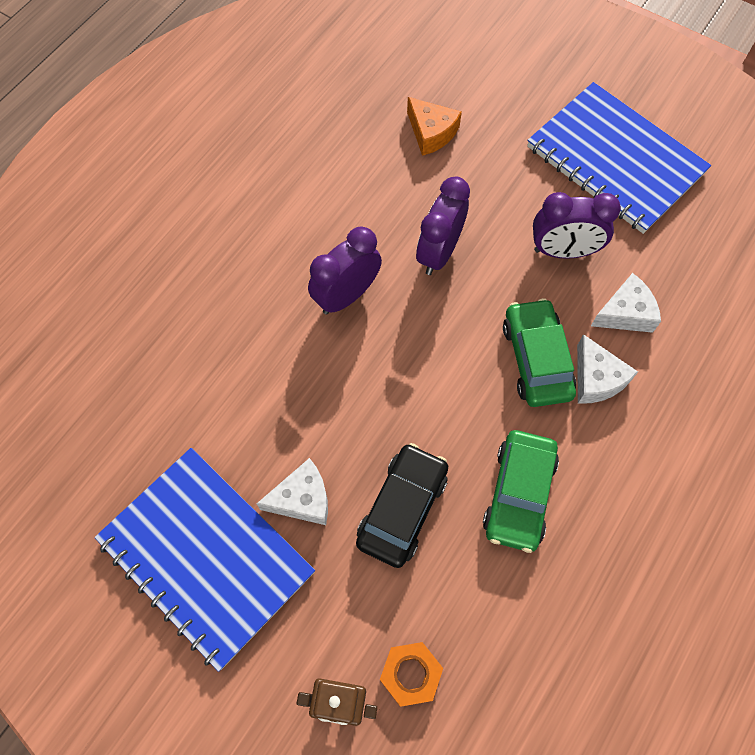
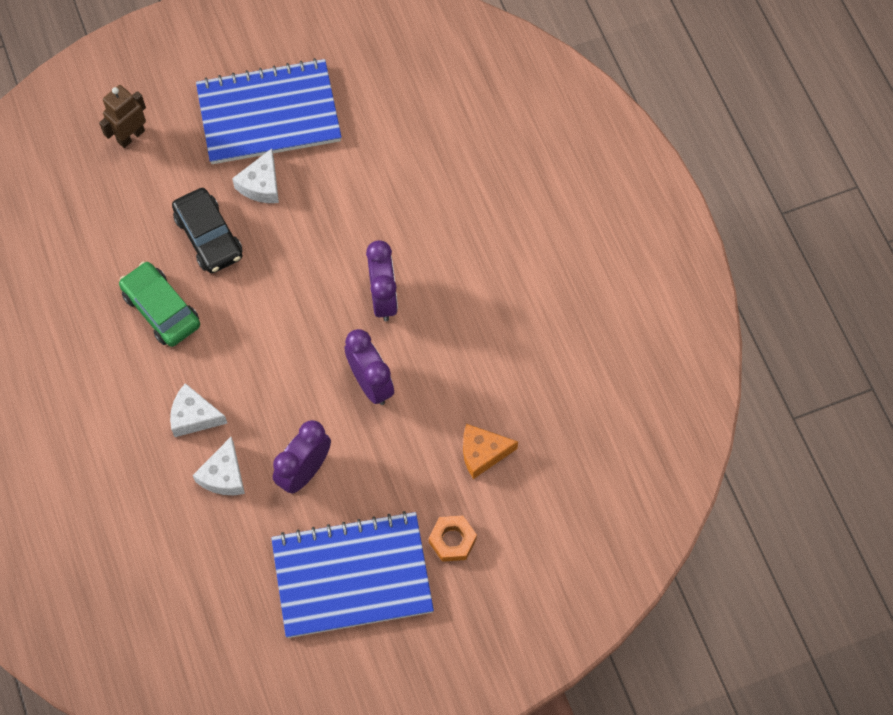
camera: 125 degrees right, 0 degrees up
(410, 674) = (114, 180): orange nut -> orange nut (452, 540)
(536, 359) = (239, 388): green car -> none

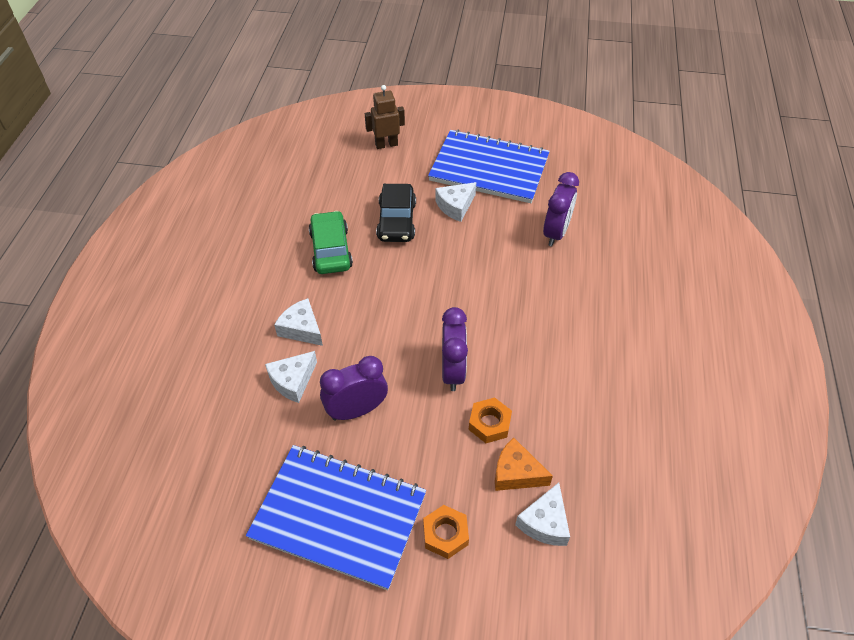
camera: 30 degrees right, 15 degrees down
(383, 298) = (501, 316): purple clock -> purple clock (556, 233)
(434, 418) = (489, 423): none -> orange nut
(529, 484) = (545, 522): none -> white cheese

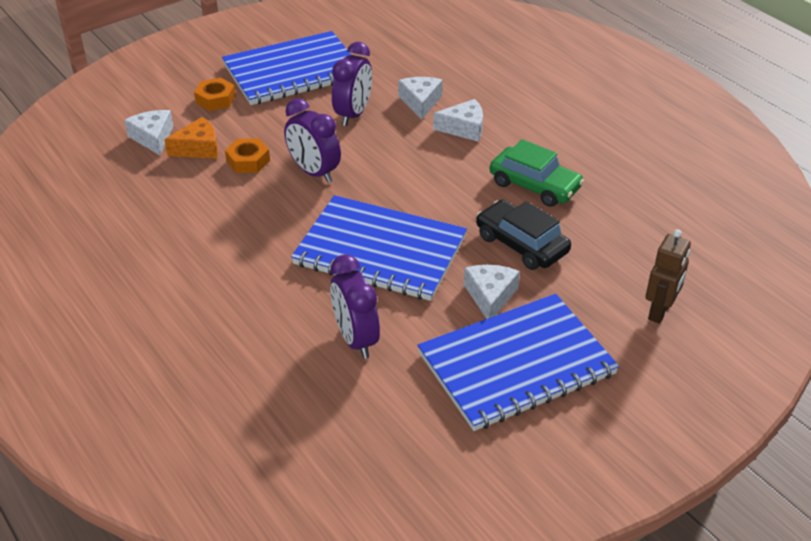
camera: 135 degrees right, 10 degrees down
(481, 274) = (380, 251): none -> blue notebook

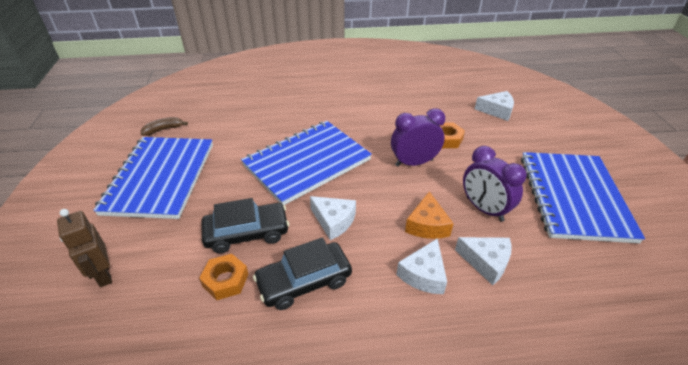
camera: 120 degrees right, 0 degrees up
(198, 148) = (474, 124): orange cheese -> orange cheese (427, 225)
(215, 99) = (538, 146): orange nut -> orange nut (225, 280)
(355, 339) = (248, 129): purple clock -> none
(427, 435) = (163, 129): none -> brown banana
(490, 296) = (219, 192): white cheese -> white cheese (333, 221)
(534, 185) = (304, 281): green car -> black car

